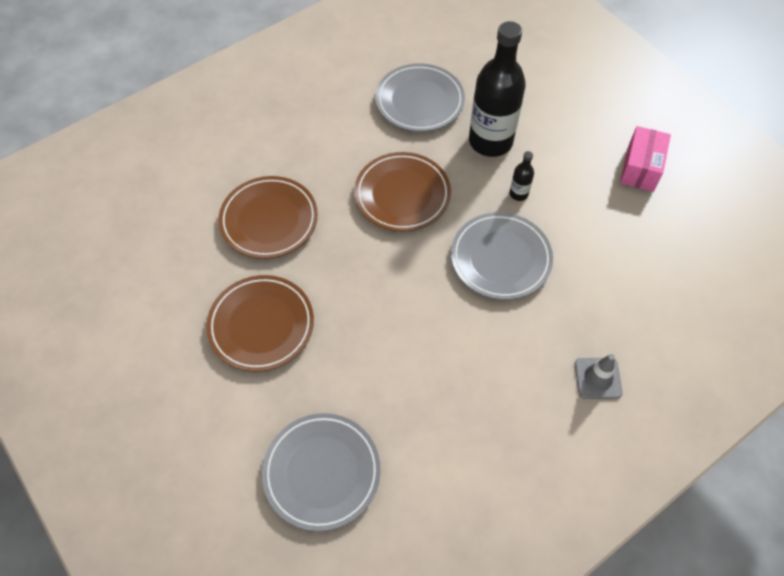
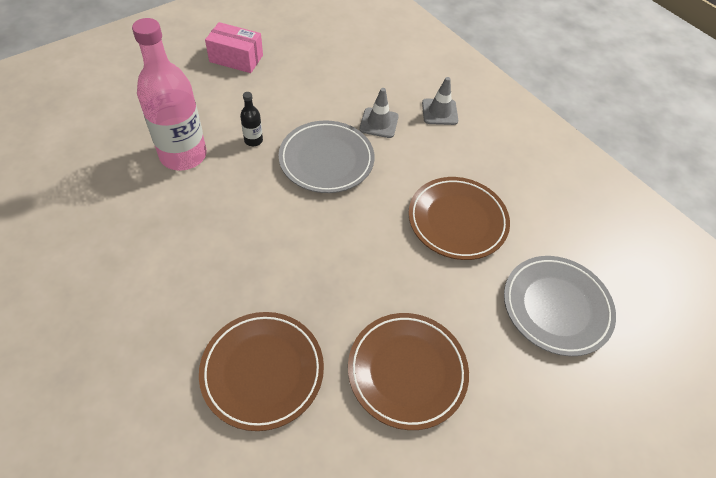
camera: 95 degrees left, 5 degrees down
(402, 195) = (242, 233): brown plate -> brown plate (457, 221)
(419, 101) = (109, 212): grey plate -> none
(490, 141) = (183, 155): black bottle -> pink bottle
(565, 309) = (379, 123): none -> grey traffic cone

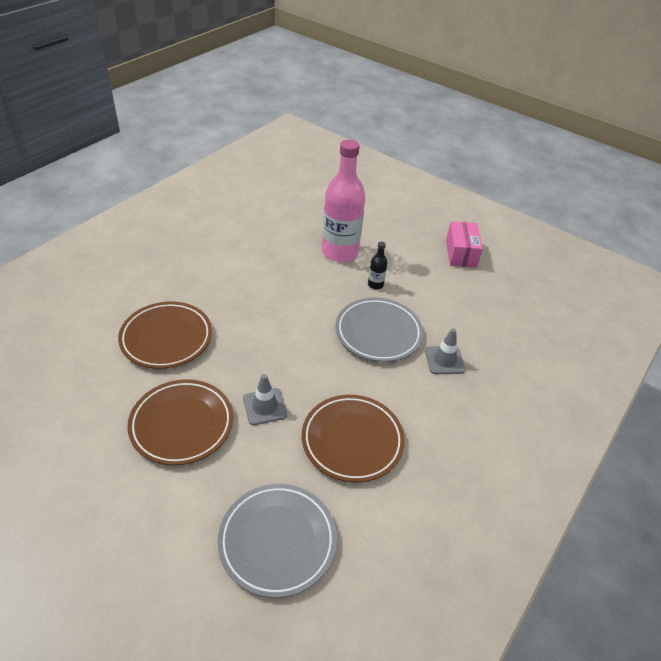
camera: 75 degrees right, 10 degrees down
(439, 112) = (490, 406): grey traffic cone -> grey traffic cone (264, 406)

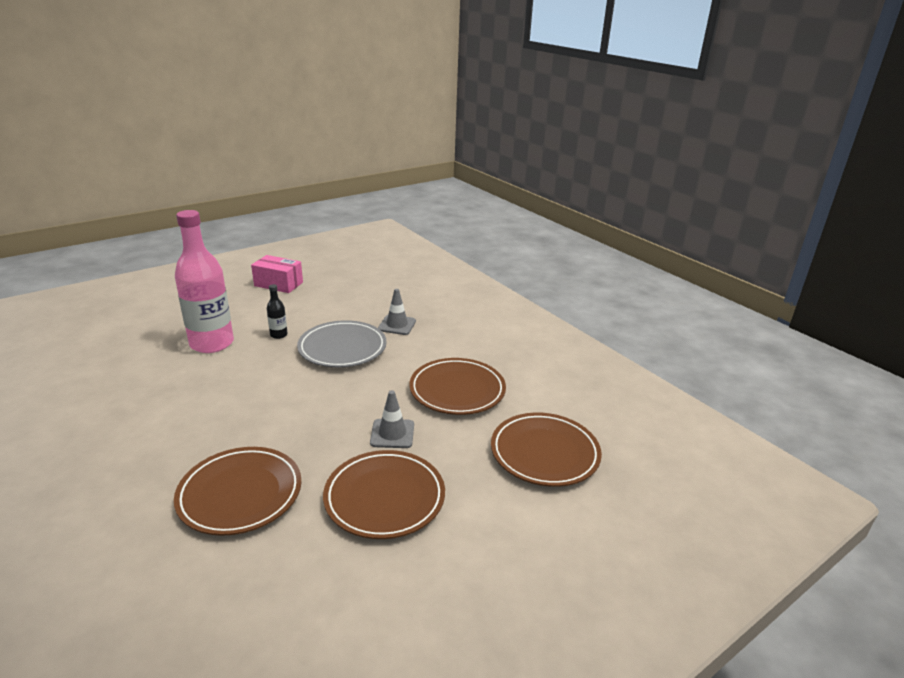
camera: 70 degrees left, 15 degrees down
(277, 541) = (544, 453): grey plate -> brown plate

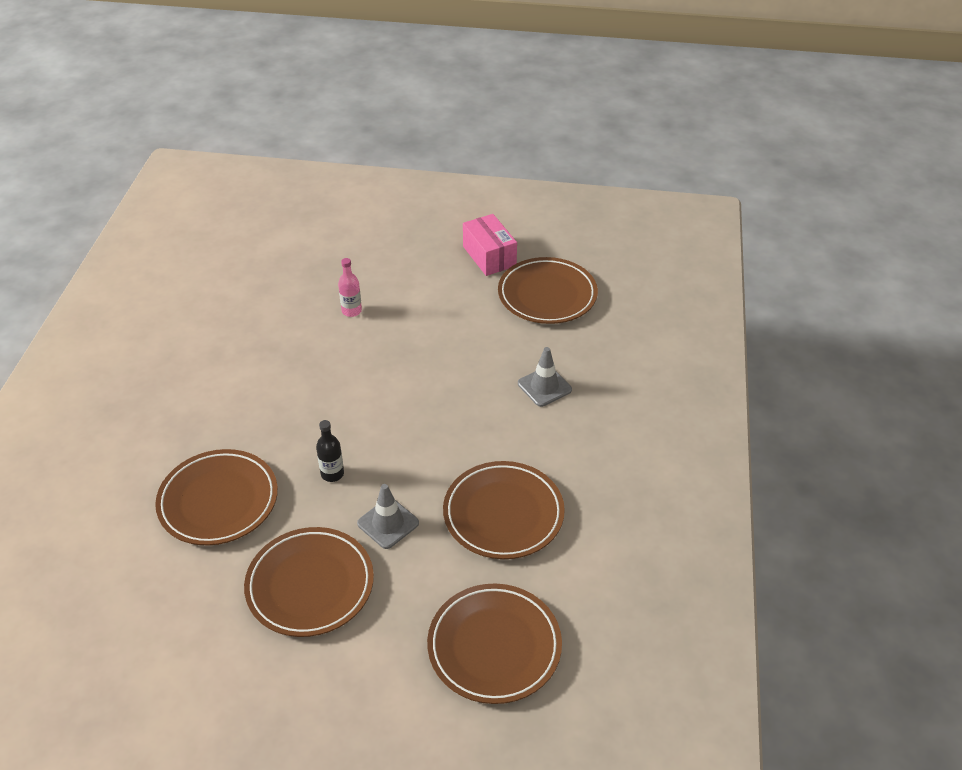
camera: 45 degrees right, 15 degrees up
(212, 343) = (351, 311): pink bottle -> pink bottle, size x0.41
(278, 335) = (418, 333): black bottle -> black bottle (332, 474)
(340, 287) = (547, 295): none -> brown plate
(342, 348) = (456, 387): grey plate -> none

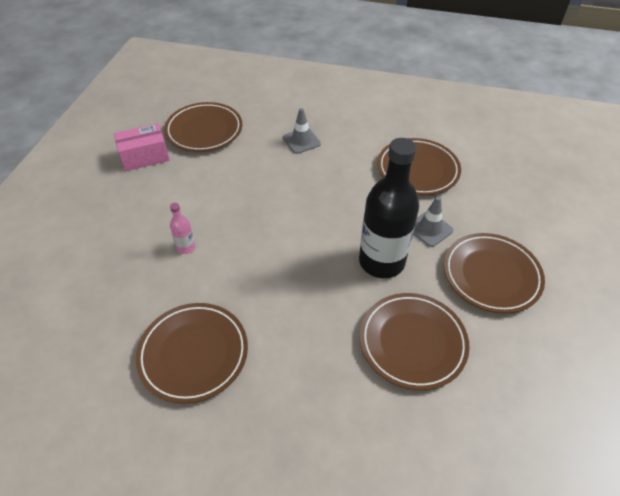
camera: 85 degrees left, 5 degrees up
(332, 474) = (381, 262): black bottle -> black bottle, size x2.42
(494, 646) = (522, 182): brown plate -> brown plate (193, 354)

